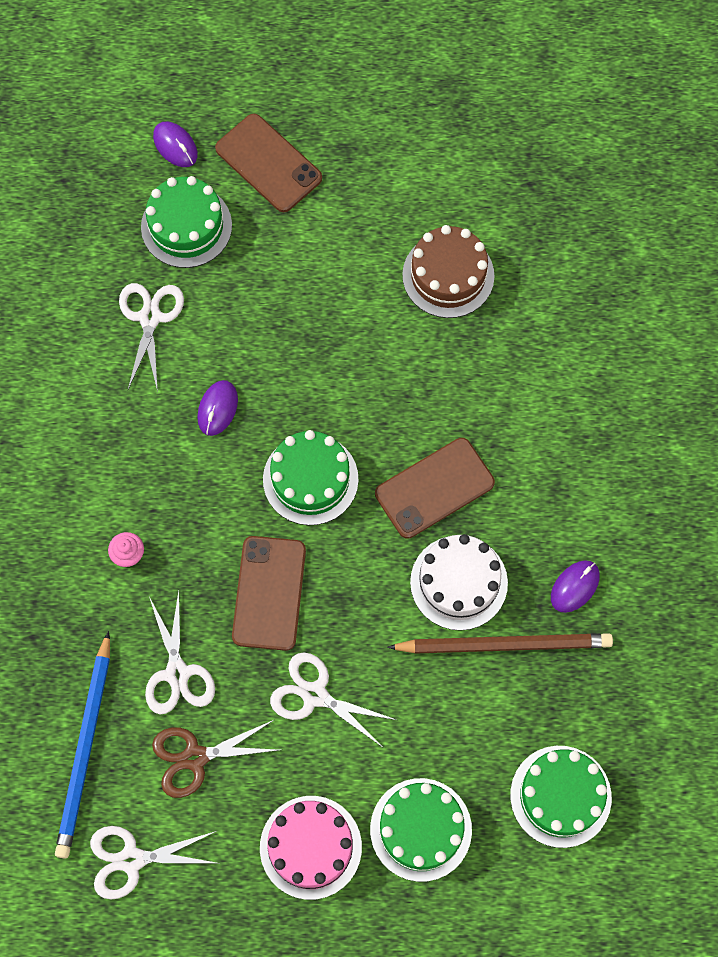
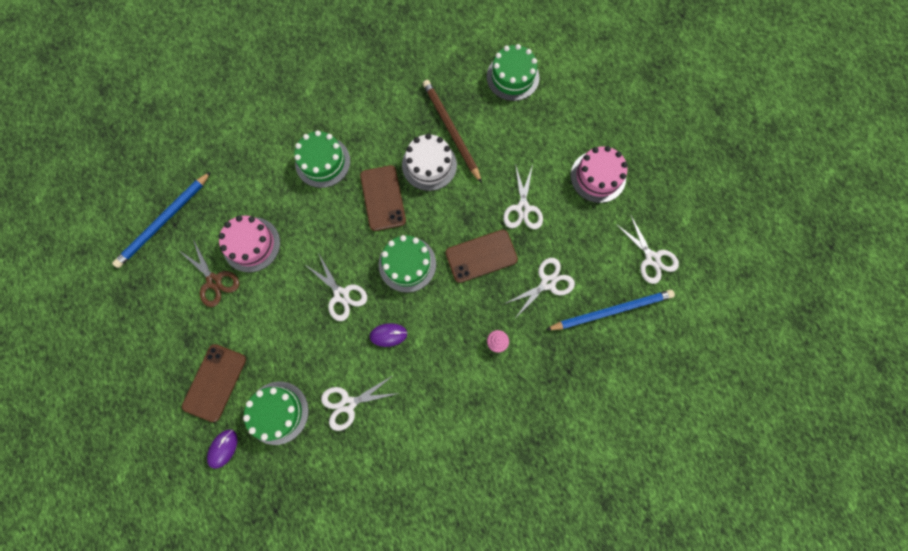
camera: 115 degrees left, 5 degrees up
(195, 757) = (585, 252): brown scissors -> brown scissors (214, 281)
(309, 368) = (341, 295): none -> white scissors
(421, 829) = (562, 131): green cake -> green cake (322, 162)
(434, 488) = (383, 198): brown phone -> brown phone turned 45 degrees clockwise
(448, 275) = (251, 244): brown cake -> pink cake
(541, 171) = (164, 221): none -> blue pencil
(574, 587) = (405, 110): purple mouse -> none

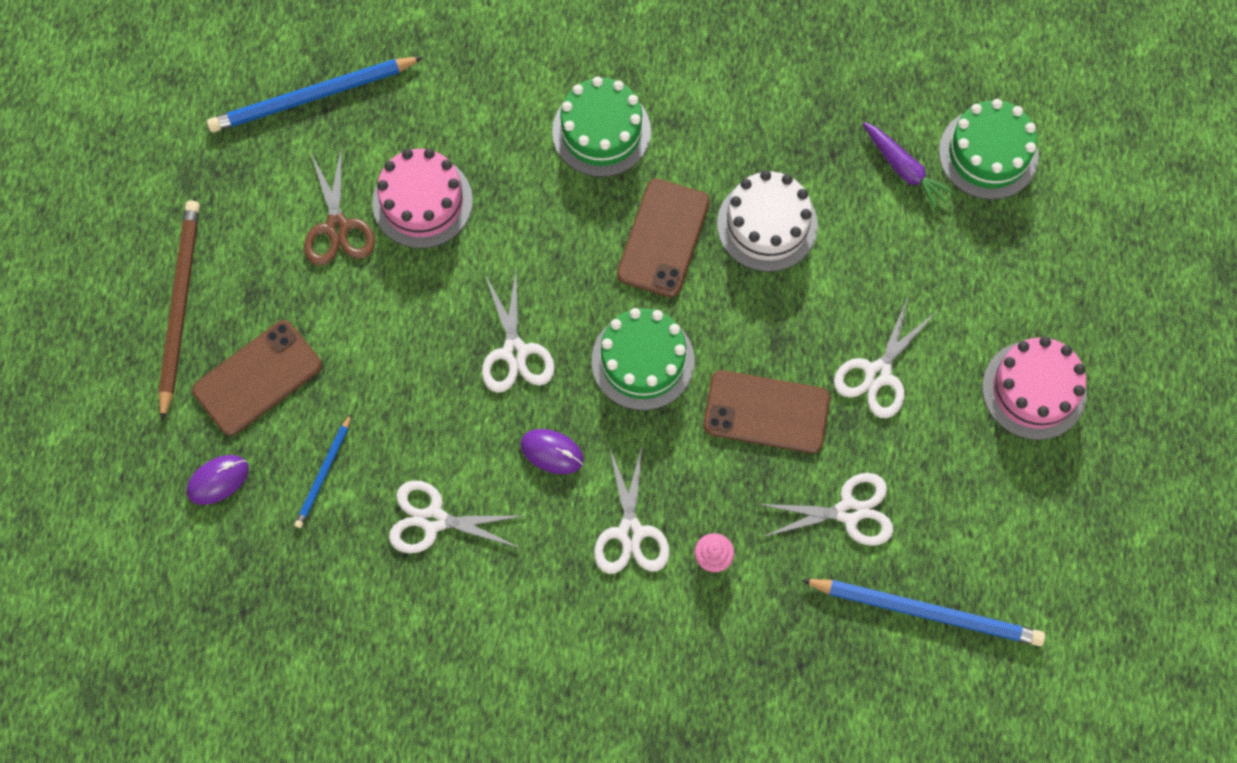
camera: 30 degrees right, 5 degrees down
(277, 412) = (324, 473): green cake -> blue pencil
(451, 130) = (834, 188): brown pencil -> brown pencil (180, 306)
(478, 104) = (904, 169): none -> purple carrot
(652, 258) = (1044, 568): white scissors -> white scissors (630, 533)

